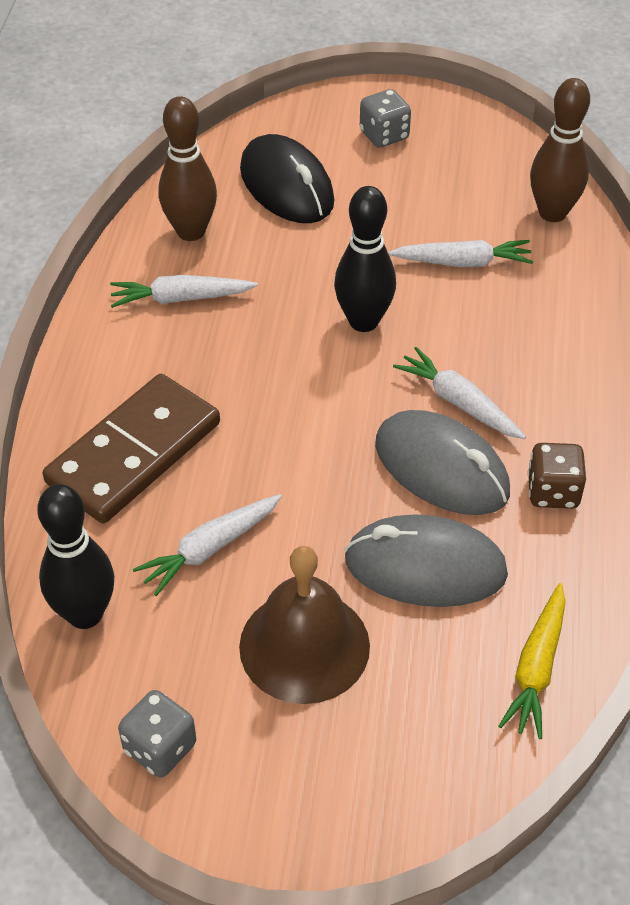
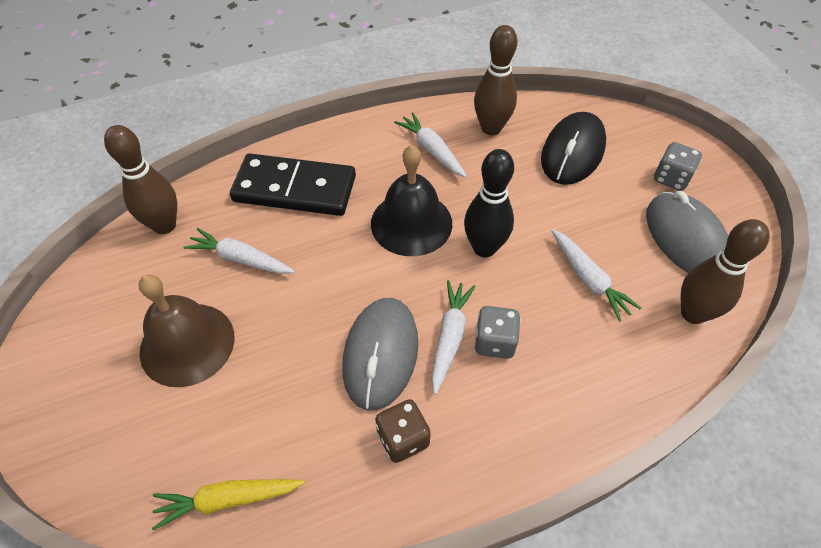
camera: 60 degrees right, 5 degrees up
(85, 614) = (164, 225): black bowling pin -> brown bowling pin
(133, 452) = (295, 188): brown domino -> black domino
(160, 748) = (82, 306): grey dice -> grey dice (494, 342)
(280, 366) = (411, 223): none -> black bell
(425, 567) = (286, 384): grey mouse -> grey mouse (686, 239)

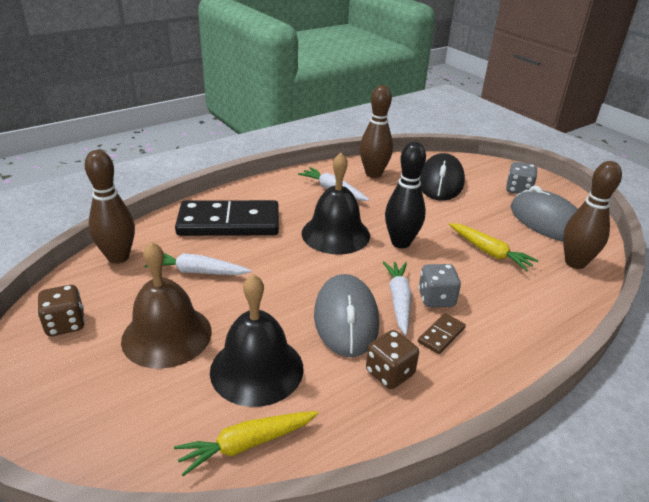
camera: 15 degrees left, 20 degrees down
(93, 311) = (65, 324): none -> brown dice
(265, 406) = (257, 369): none -> black bell
(480, 396) = (441, 335): none -> brown domino
(589, 279) = (489, 252): white carrot -> yellow carrot

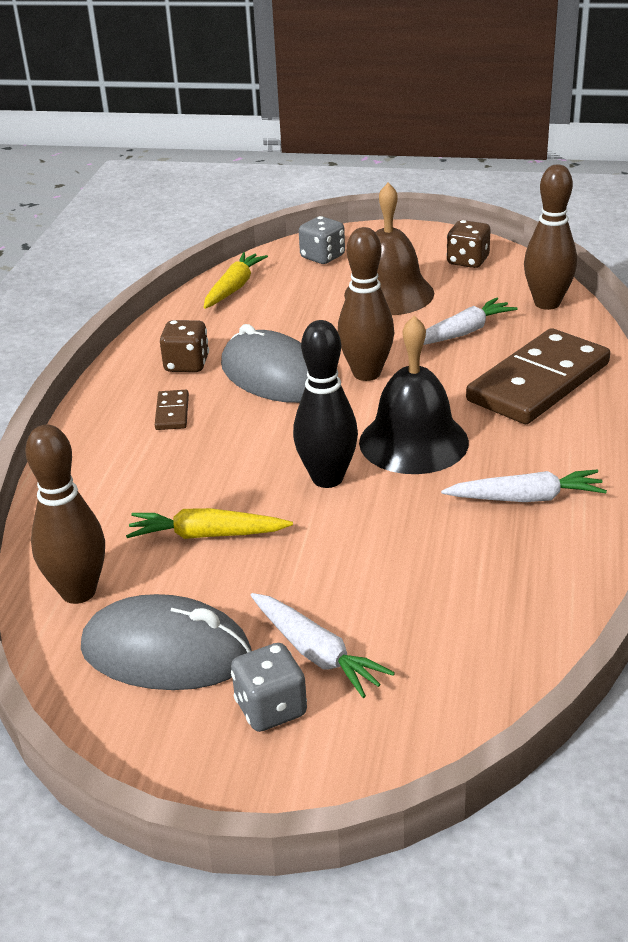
camera: 140 degrees right, 0 degrees up
(229, 222) = (539, 382): black domino -> brown domino
(257, 369) = (290, 314): black bell -> none
(373, 174) = (531, 569): brown bowling pin -> brown bowling pin (366, 373)
(398, 300) = (247, 417): white carrot -> white carrot (316, 653)
(436, 299) = (212, 440): grey dice -> grey dice (322, 257)
(440, 182) = (414, 629): black mouse -> none

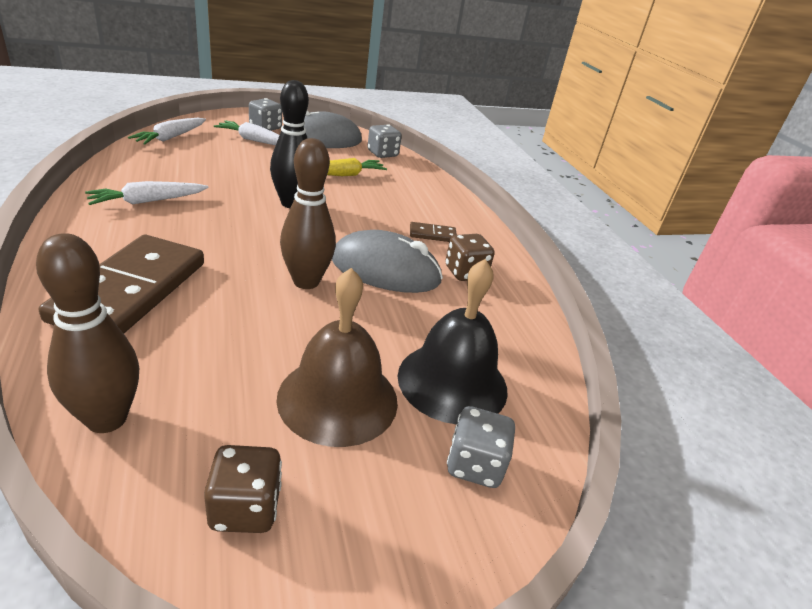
camera: 145 degrees right, 0 degrees up
(78, 592) = (382, 154): brown bowling pin -> grey dice
(172, 412) = (432, 234): brown domino -> brown domino turned 60 degrees counterclockwise
(234, 288) = (523, 375): yellow carrot -> none
(413, 442) = (240, 229): black bell -> black bell (452, 382)
(462, 333) = (223, 345): white carrot -> white carrot (170, 138)

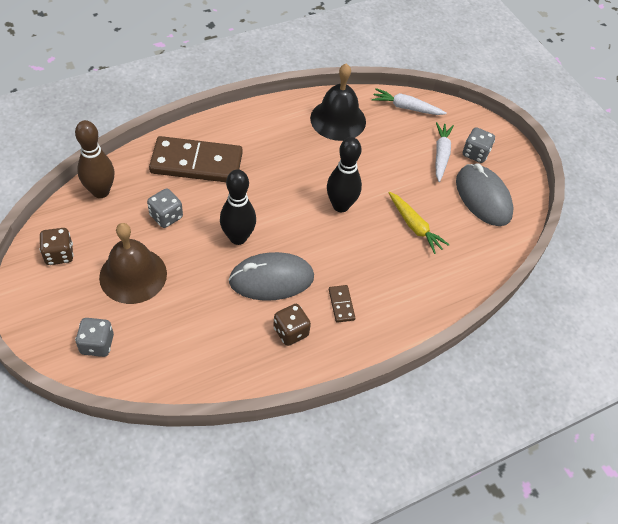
camera: 80 degrees right, 20 degrees up
(147, 201) = (298, 133): white carrot -> none
(306, 281) = (238, 237): brown bowling pin -> black bowling pin
(382, 154) = (485, 248): grey dice -> grey dice (166, 216)
(385, 270) = (271, 279): grey mouse -> grey mouse turned 75 degrees clockwise
(452, 382) = (161, 330): black bell -> black bell (338, 119)

